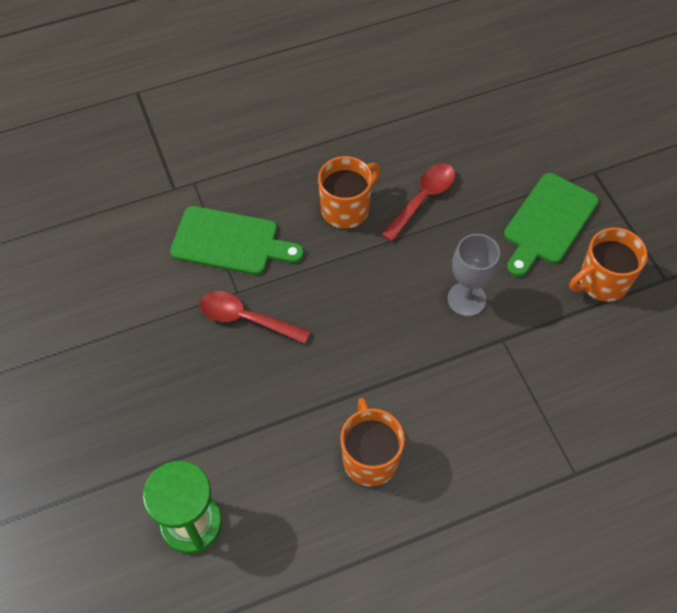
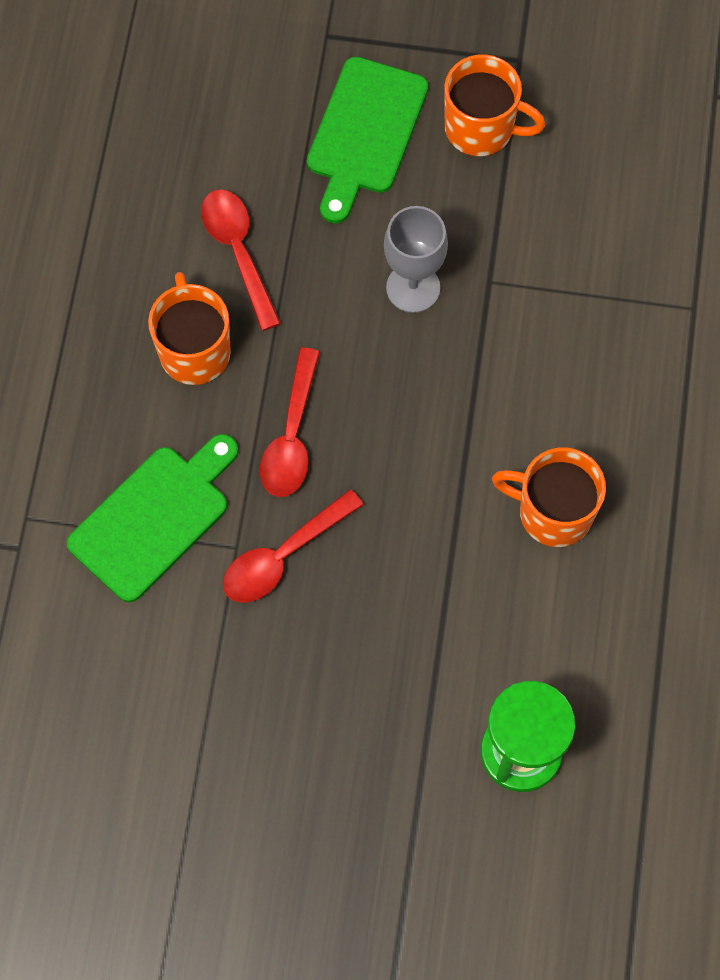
camera: 60 degrees left, 10 degrees up
(325, 284) = (292, 436): none -> red spoon
(548, 222) = (364, 133): green cutting board -> green cutting board turned 45 degrees clockwise
(601, 282) = (481, 128): orange mug -> orange mug turned 75 degrees counterclockwise

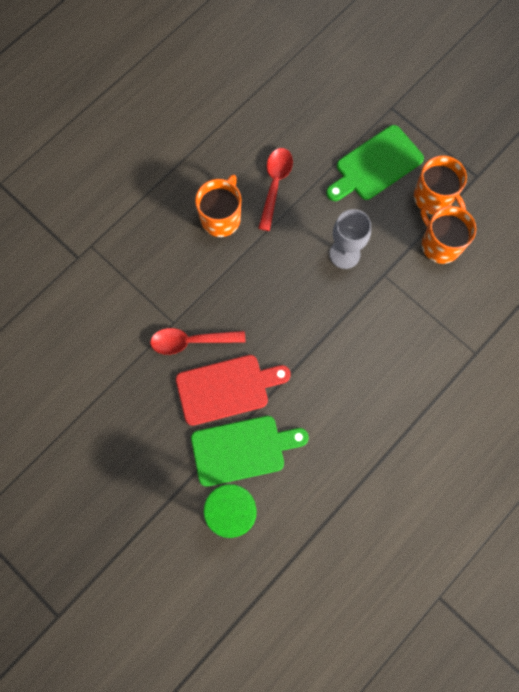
camera: 35 degrees right, 5 degrees up
(154, 518) = (146, 284): green cutting board -> green cutting board (243, 449)
(292, 436) = (236, 287): red spoon -> none
(385, 587) = (227, 388): none -> red cutting board
(553, 512) = (333, 407): orange mug -> orange mug (440, 244)

